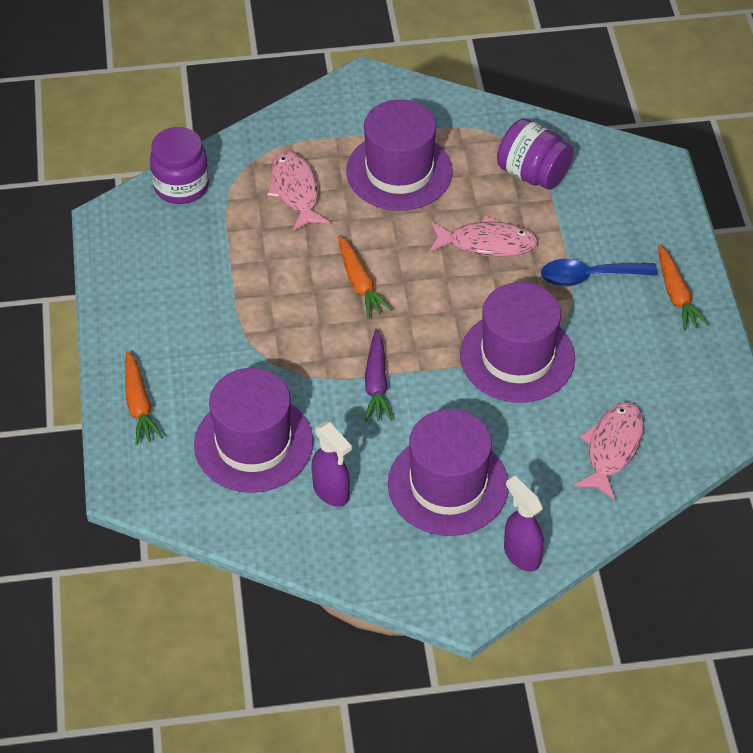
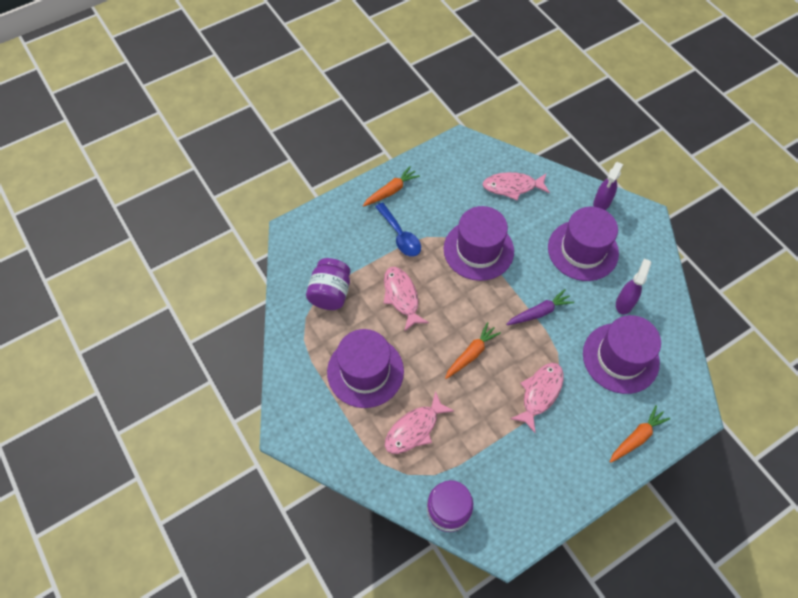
camera: 115 degrees left, 10 degrees up
(261, 330) = (540, 393): none -> pink fish

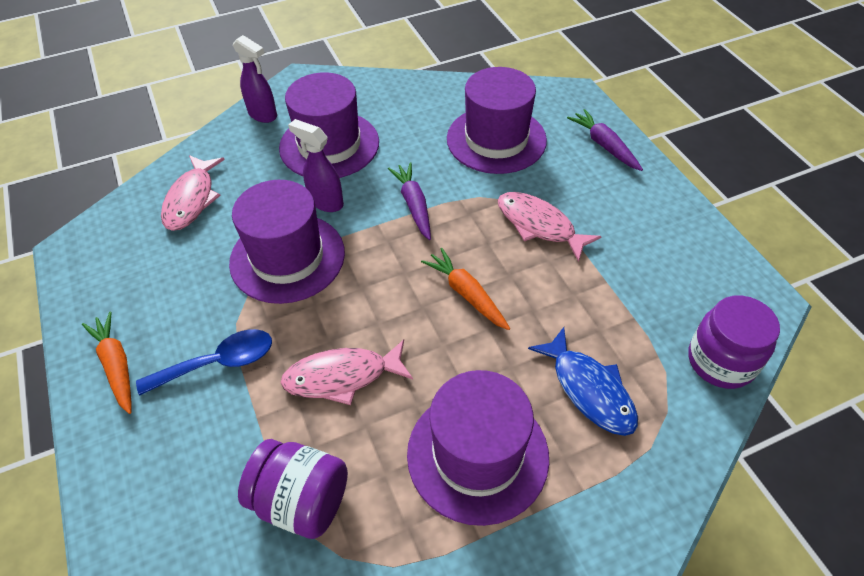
camera: 80 degrees left, 10 degrees down
(414, 429) = (589, 389): pink fish -> blue fish
(624, 303) = (419, 122): purple spray bottle -> purple spray bottle (325, 202)
(637, 437) = (604, 145): orange carrot -> purple carrot

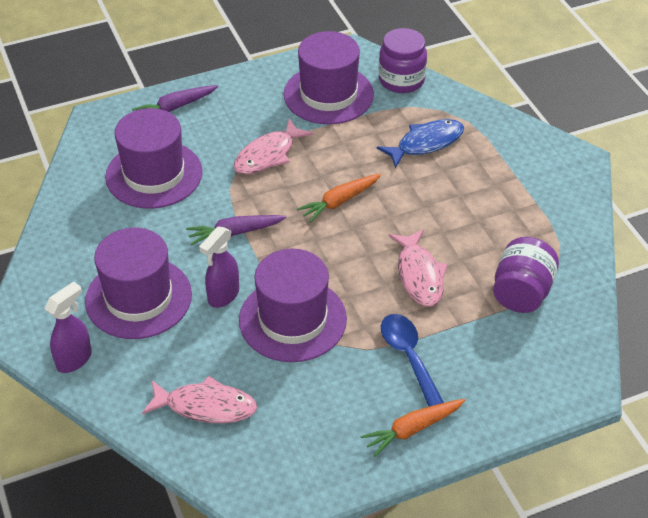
camera: 90 degrees left, 5 degrees down
(477, 454) = (479, 201): purple hat -> purple hat (328, 94)

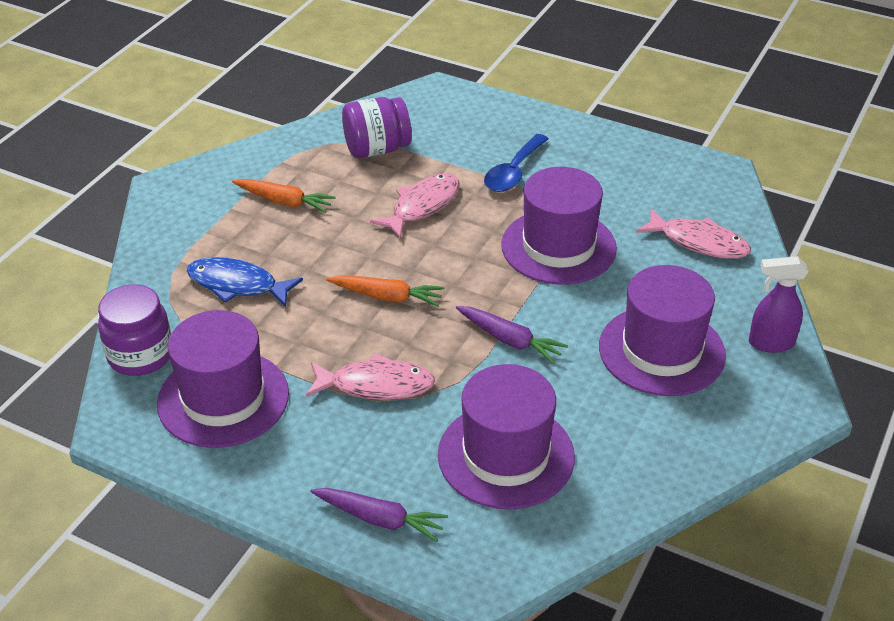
camera: 130 degrees left, 5 degrees down
(205, 406) = (698, 242): pink fish -> pink fish turned 150 degrees clockwise
(223, 296) = (589, 300): purple spray bottle -> none
(412, 429) = (575, 140): orange carrot -> orange carrot (284, 201)

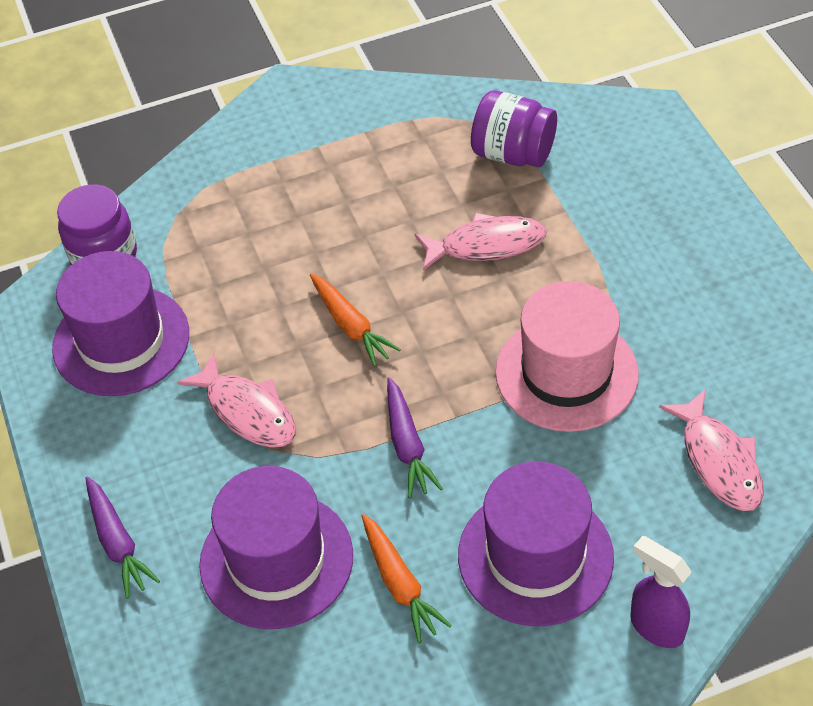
camera: 45 degrees right, 10 degrees up
(237, 285) = (243, 232): blue fish -> none
(284, 201) = (369, 166): orange carrot -> orange carrot (400, 584)
(513, 172) = (618, 258): blue spoon -> none
(558, 247) = (566, 373): purple hat -> pink hat

